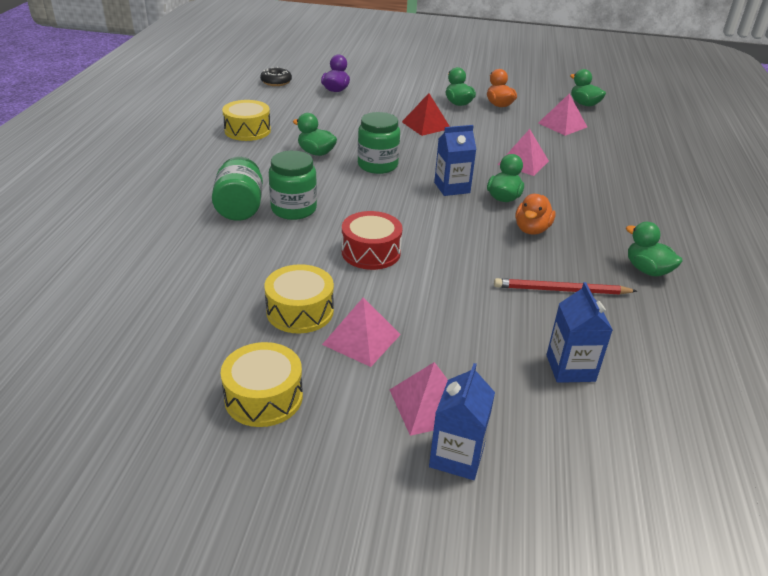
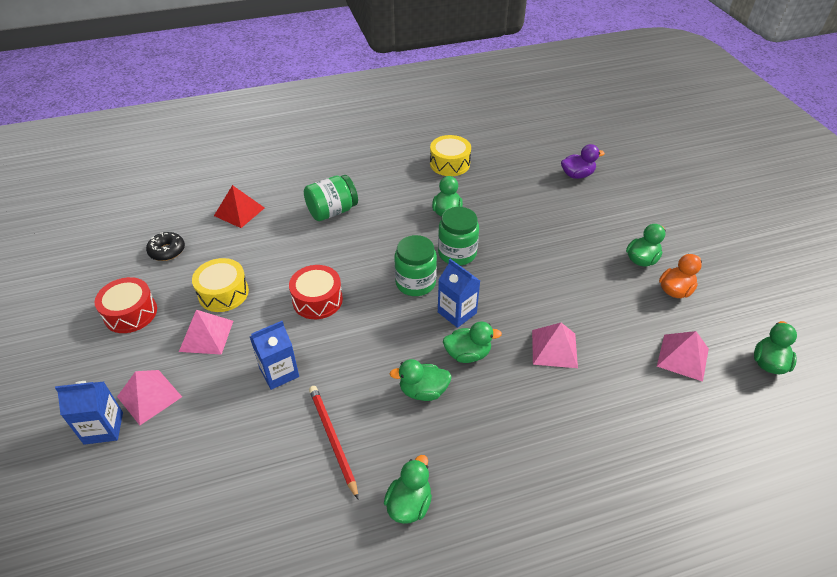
camera: 65 degrees right, 10 degrees up
(263, 397) = (130, 313): yellow drum -> red drum
(276, 82) = (553, 139): black donut -> black donut (167, 251)
(294, 209) = (349, 237): green jar -> green jar (415, 283)
(426, 125) = (566, 254): red pyramid -> red pyramid (239, 211)
(531, 229) = (423, 391): orange duck -> green duck
(570, 368) = (223, 472): blue carton -> blue carton (279, 372)

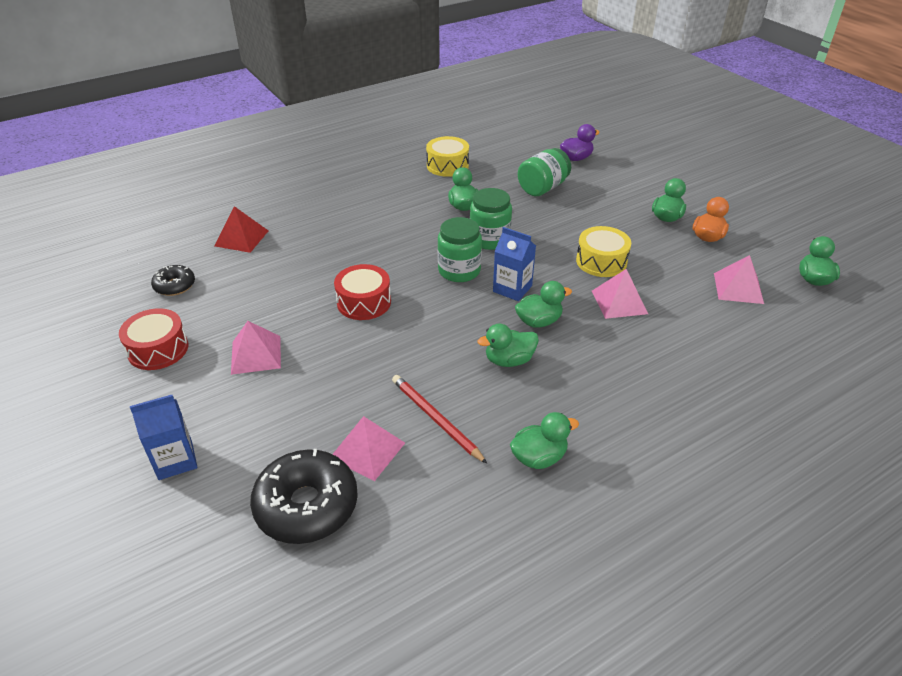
camera: 15 degrees left, 5 degrees down
(149, 396) = (216, 421): pink pyramid -> pink pyramid (367, 450)
(190, 501) = (307, 505): none -> black donut
(223, 293) = (257, 313): yellow drum -> yellow drum (601, 261)
(279, 372) = (352, 372): blue carton -> none
(332, 211) = (344, 223): green jar -> green jar (543, 188)
(409, 504) = (539, 457): green duck -> green duck turned 60 degrees clockwise

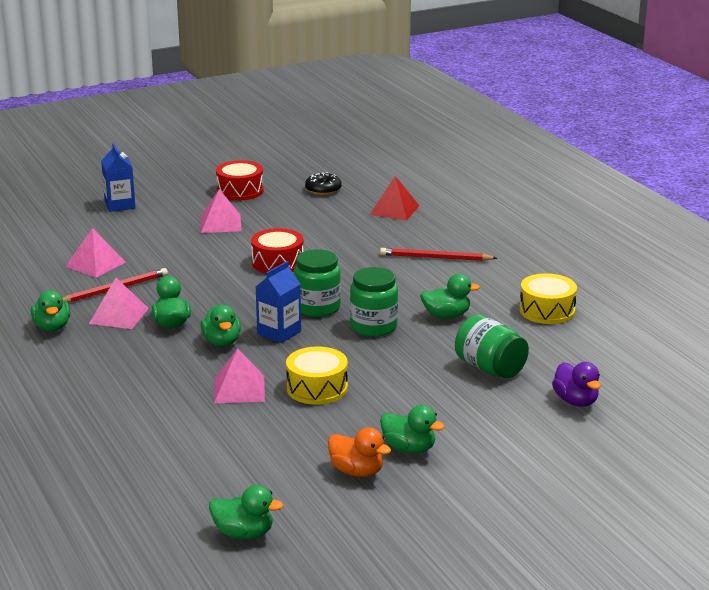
camera: 95 degrees right, 15 degrees down
(307, 505) = (56, 245): black donut -> none
(354, 213) = (435, 258): none -> red pencil
(738, 288) = (242, 471): pink pyramid -> pink pyramid (119, 315)

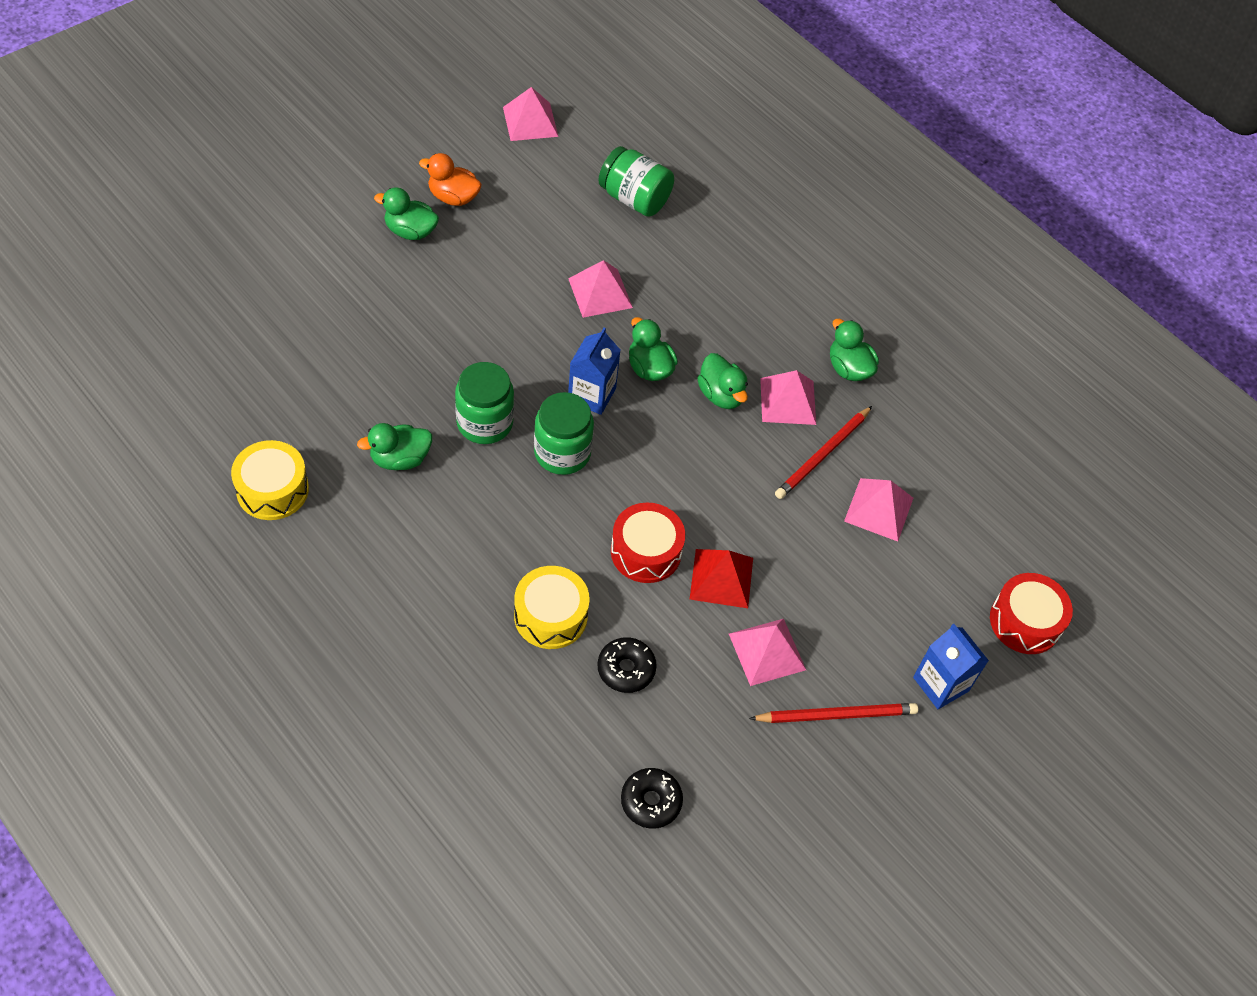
camera: 160 degrees right, 30 degrees up
(240, 191) = (783, 770): red drum -> red drum (1025, 622)
(244, 533) = (530, 121): green duck -> pink pyramid
(315, 226) = (626, 669): none -> black donut
(317, 388) = (521, 305): yellow drum -> yellow drum (550, 616)
(394, 210) = (518, 747): red pyramid -> red pyramid (721, 578)
(435, 258) = (432, 602): red pencil -> red pencil (836, 715)
(490, 368) = (339, 363): green jar -> green jar (634, 199)
(575, 401) = (244, 320): purple duck -> none

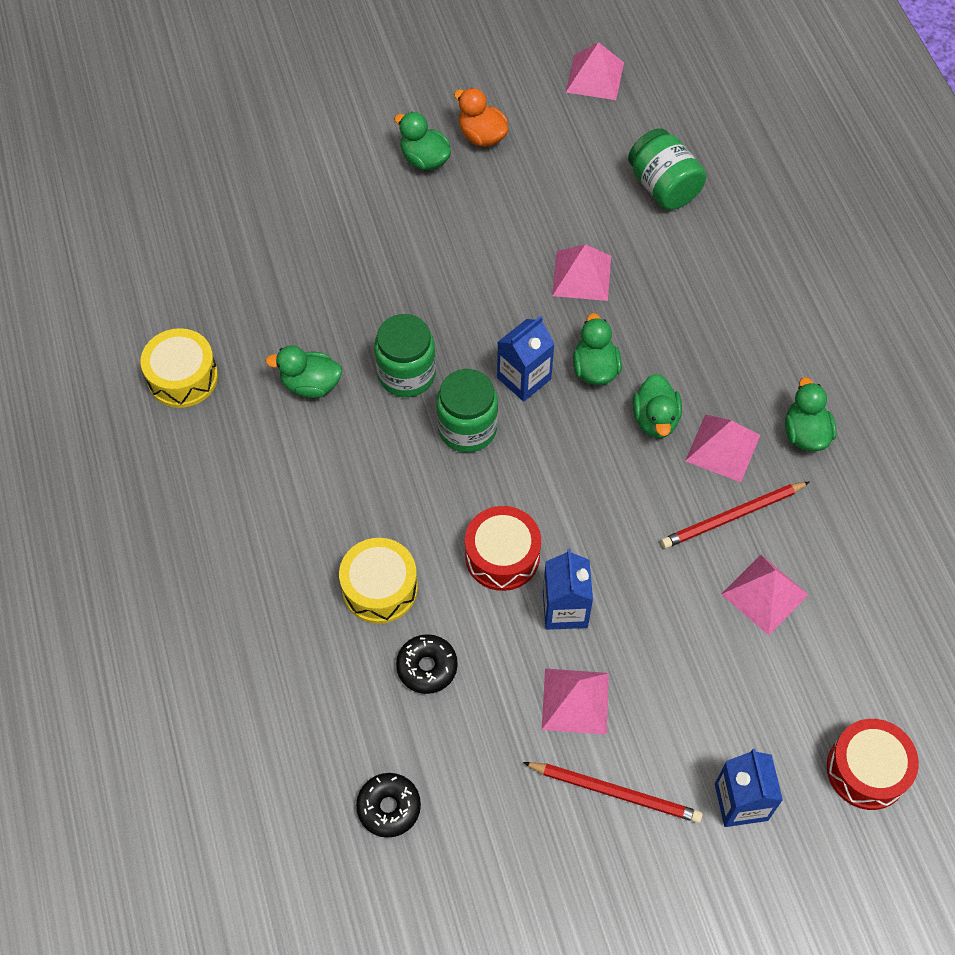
camera: 30 degrees right, 5 degrees up
(721, 578) = (565, 609): red pyramid -> blue carton

